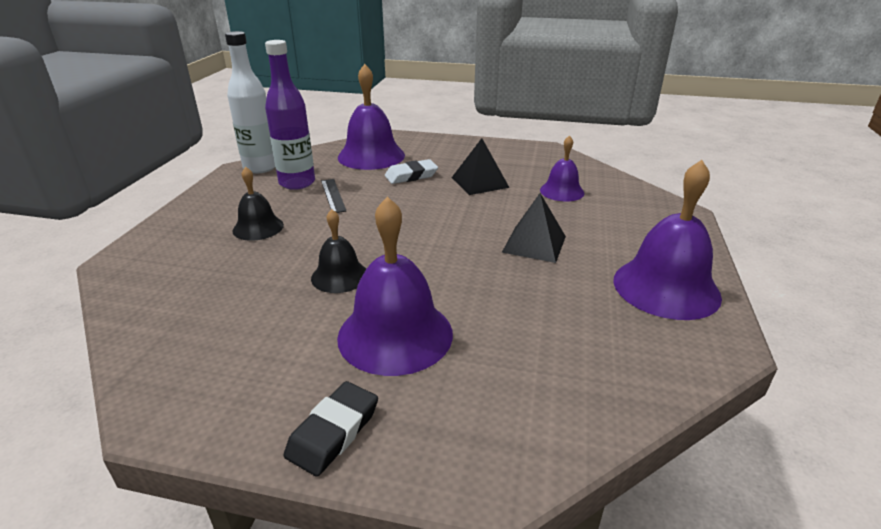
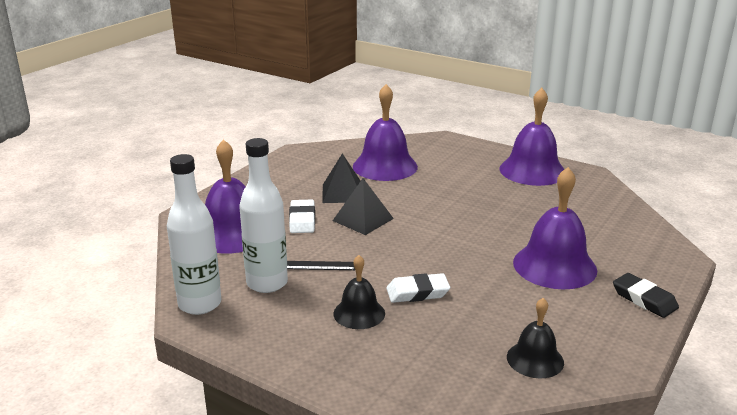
camera: 70 degrees left, 5 degrees down
(297, 183) = (267, 283): purple bottle -> white bottle
(301, 250) = (417, 292): none -> white eraser
(339, 276) = (470, 278): black bell -> black bell (535, 359)
(534, 244) = (460, 195): black pyramid -> black pyramid (363, 219)
(562, 191) = (385, 166): purple bell -> purple bell, size x1.75

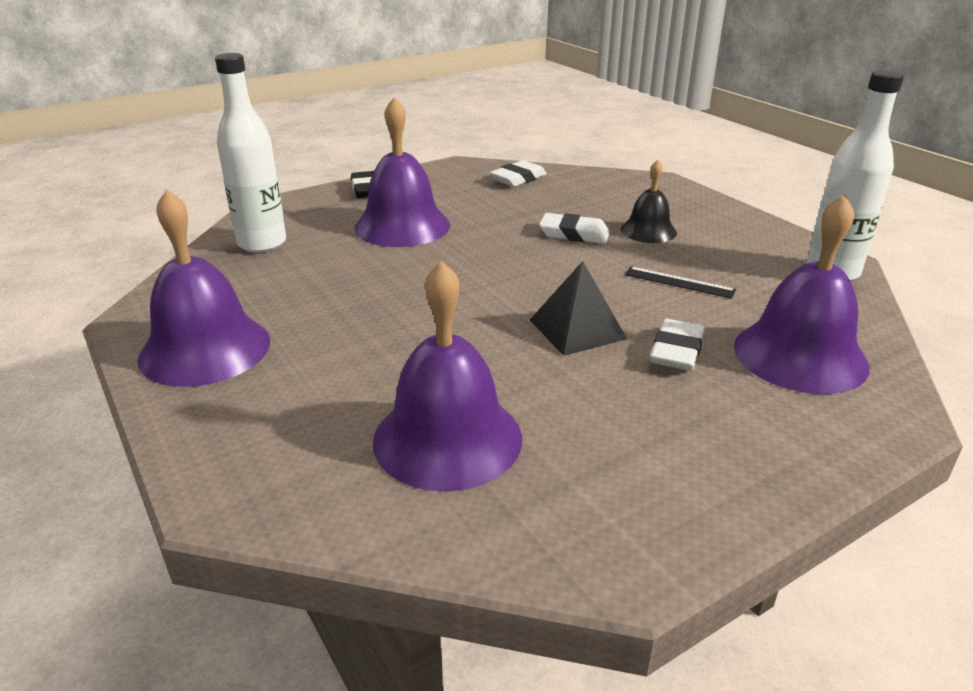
camera: 155 degrees left, 5 degrees up
(267, 283) = (747, 276): white bottle -> white bottle (262, 243)
(343, 193) = (579, 389): black pyramid -> none
(535, 359) = (518, 179): black bell -> white eraser

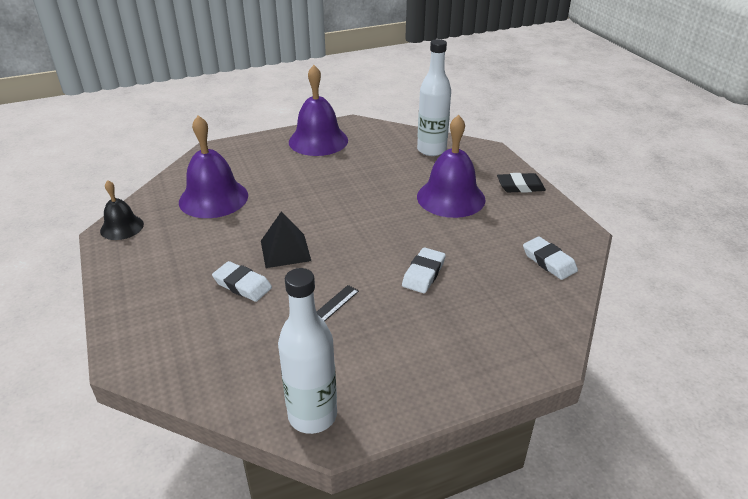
camera: 100 degrees right, 5 degrees up
(648, 231) = (423, 317): black bell -> black bell (122, 227)
(800, 355) = (208, 340): purple bell -> none

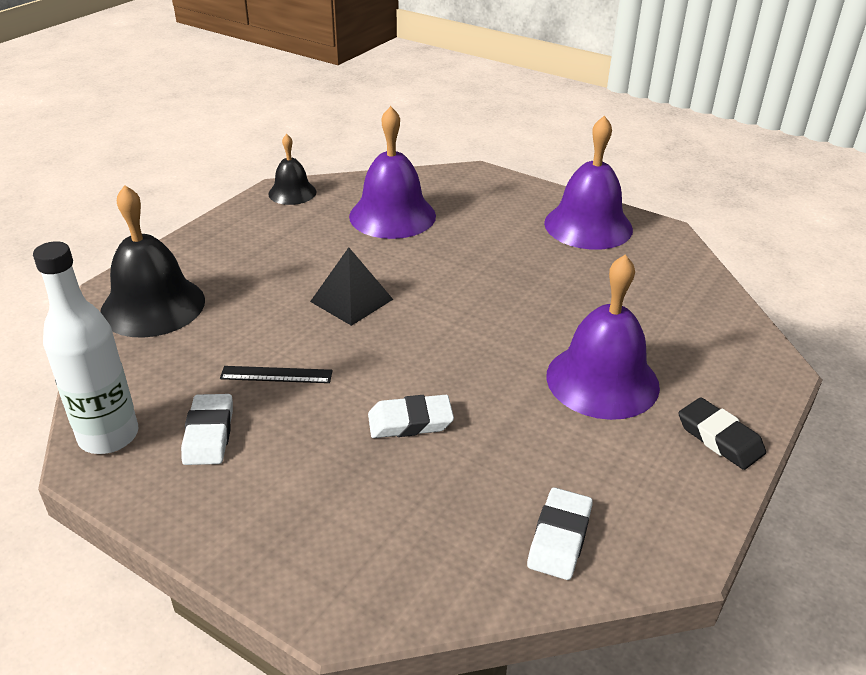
camera: 55 degrees right, 0 degrees up
(178, 345) = (153, 306): none -> black bell
(242, 285) = (269, 300): white eraser -> white eraser (209, 434)
(431, 150) = (695, 318): white bottle -> none

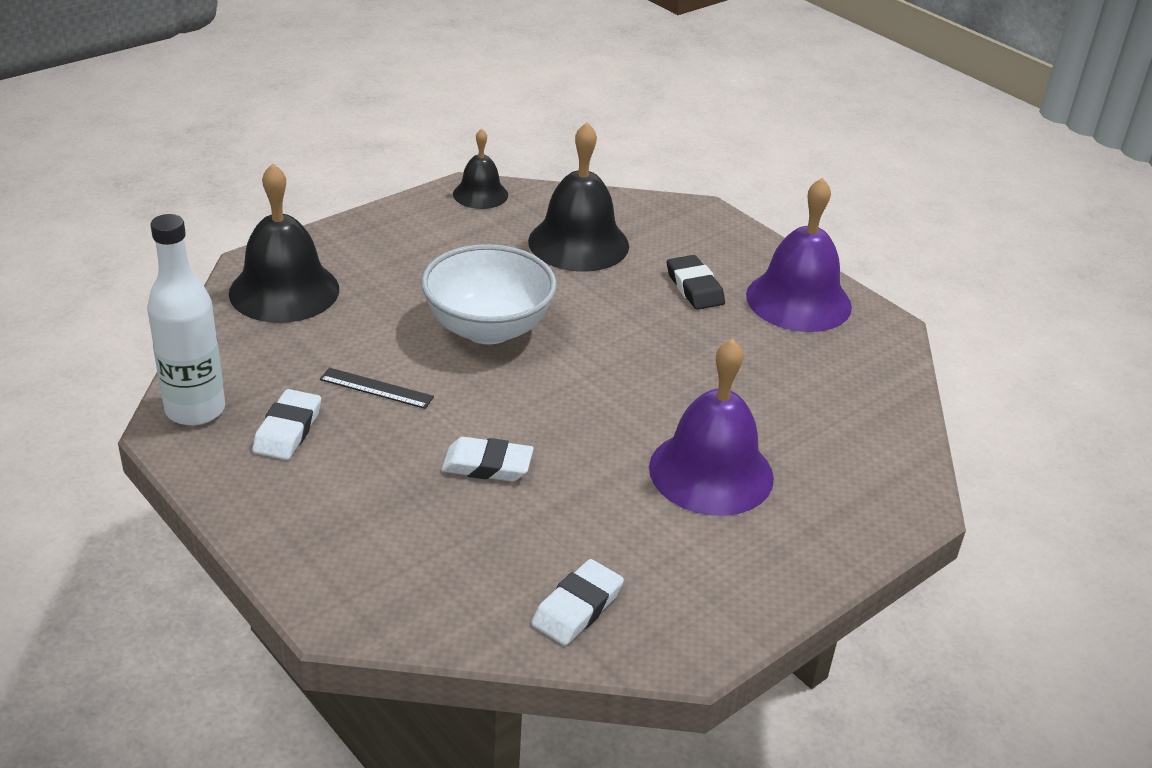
camera: 15 degrees right, 0 degrees up
(351, 300) = (488, 328): black pyramid -> white bowl
(392, 215) = (578, 243): purple bell -> black bell
(719, 438) = (802, 559): black eraser -> black eraser (694, 287)

